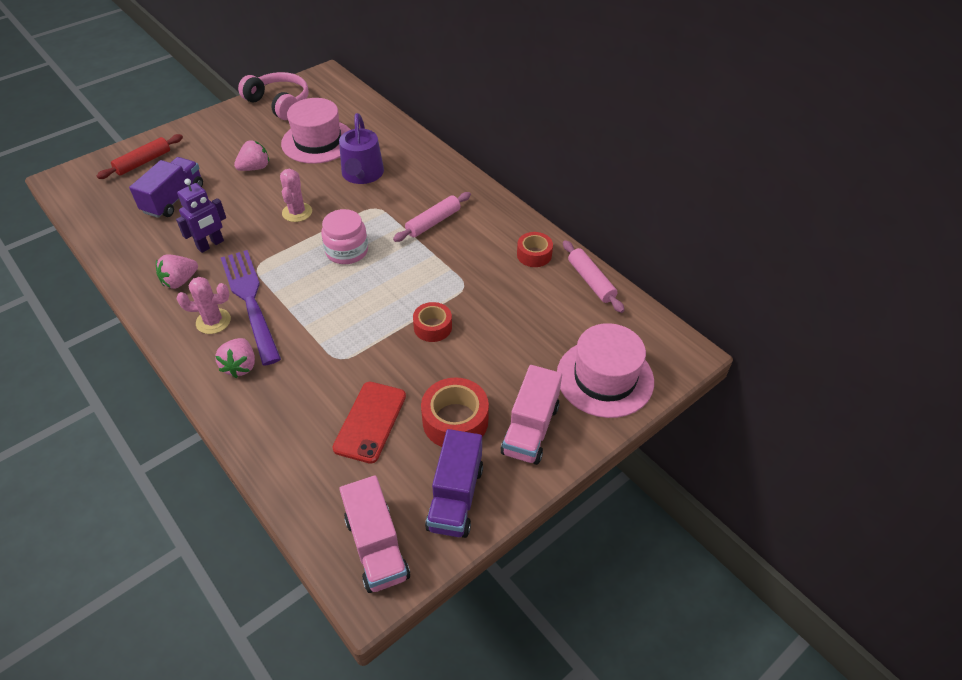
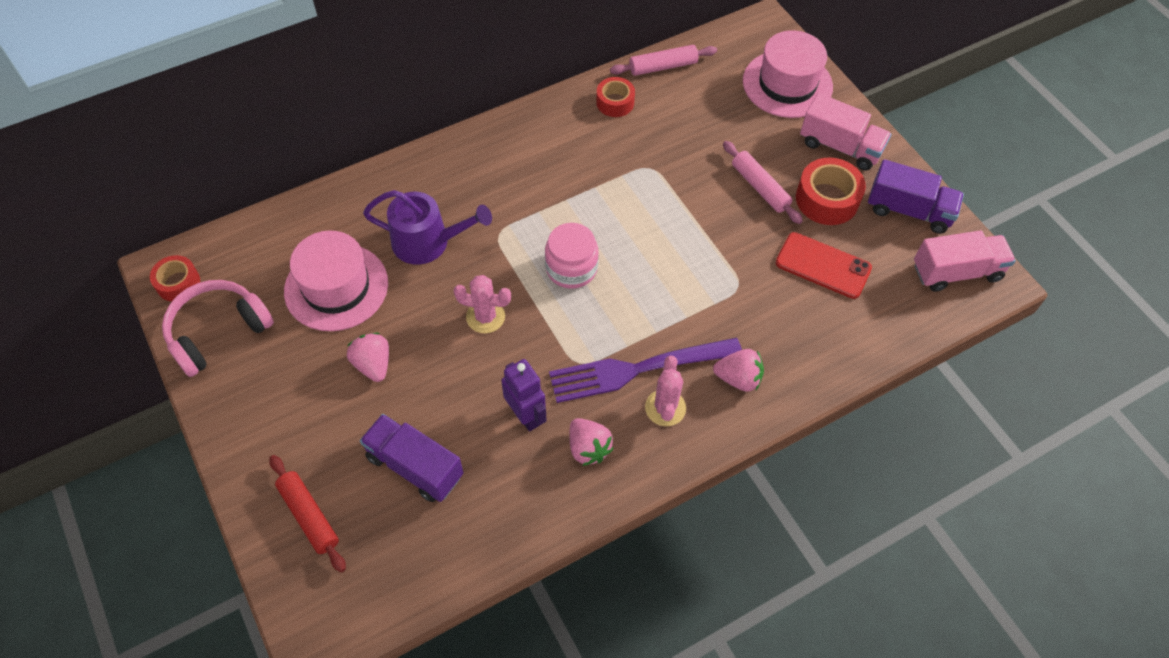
camera: 80 degrees left, 10 degrees up
(433, 222) = (540, 181): pink rolling pin -> pink rolling pin (760, 187)
(433, 327) = (706, 202): red tape -> red tape (178, 283)

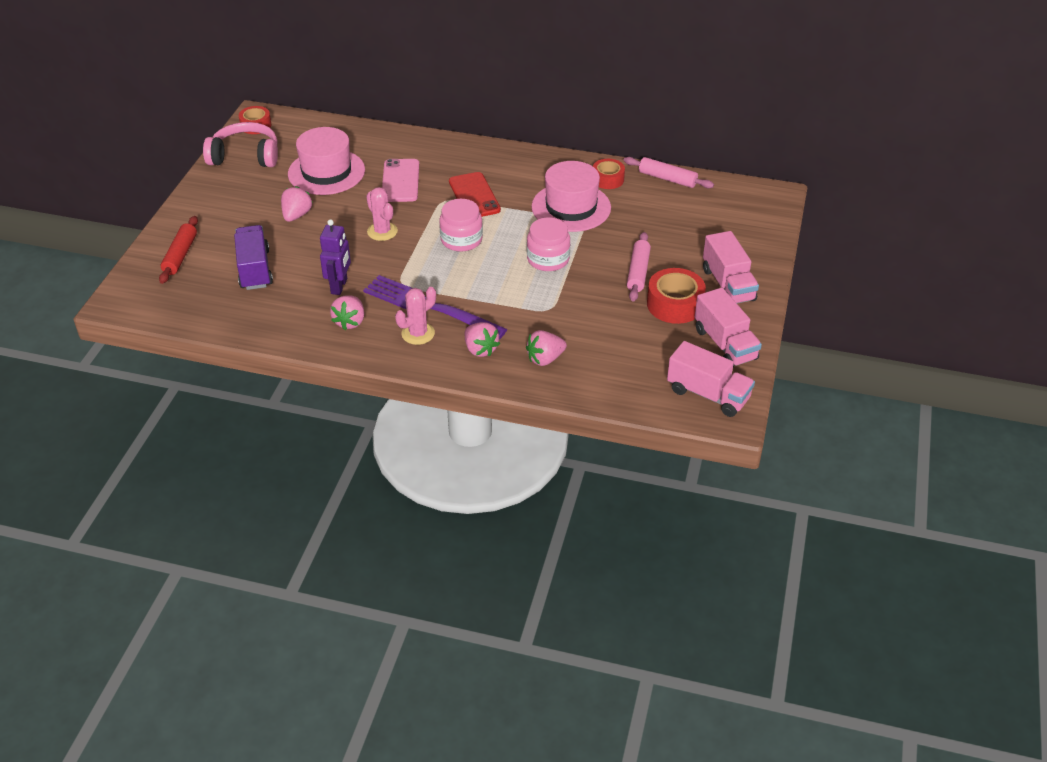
camera: 45 degrees right, 15 degrees down
(427, 242) = (400, 181): purple watering can -> pink phone
(672, 231) = (548, 259): none -> pink jar
(787, 84) = (741, 233): pink hat -> pink hat (571, 207)
(801, 342) = (545, 359): none -> pink strawberry
(823, 266) = (618, 333): red phone -> red phone (474, 196)
(909, 210) = (725, 344): purple truck -> pink truck

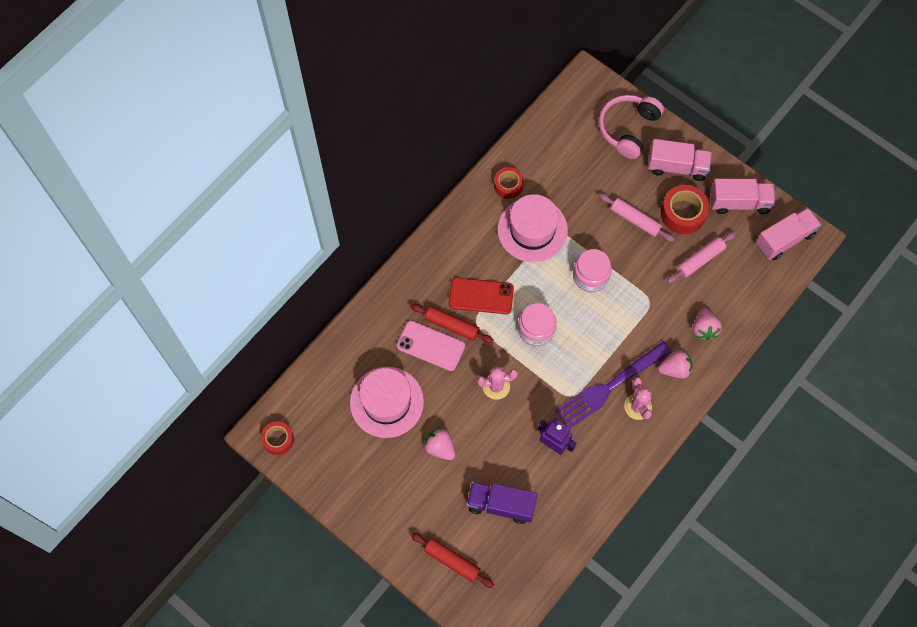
camera: 65 degrees left, 25 degrees up
(245, 156) = (326, 464): pink headphones -> pink headphones (628, 129)
(350, 322) = (602, 452): pink strawberry -> none
(430, 187) = (452, 326): none -> red rolling pin
(667, 179) = (529, 142): pink rolling pin -> pink rolling pin (700, 260)

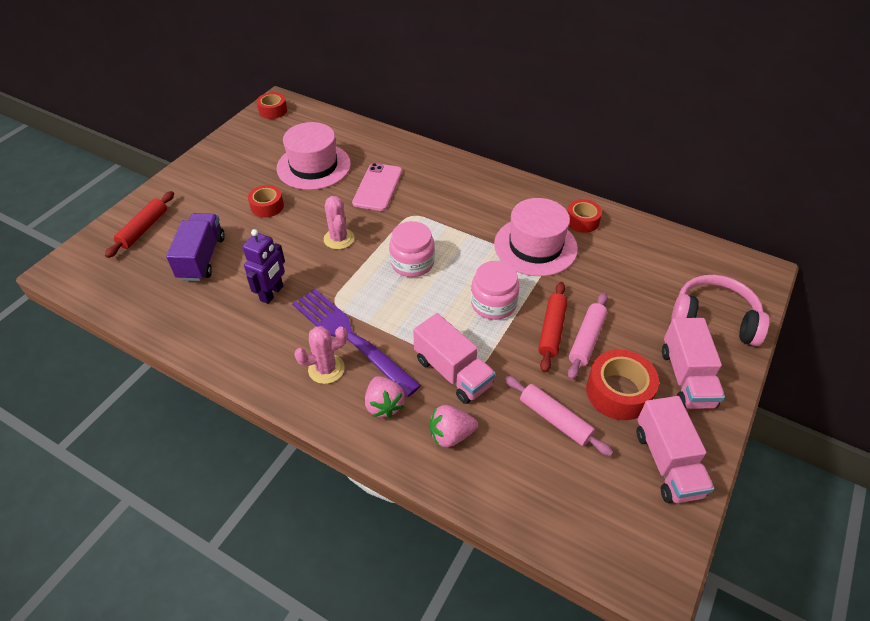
camera: 80 degrees right, 20 degrees down
(440, 447) = (267, 206): pink strawberry -> red tape
(452, 326) = (403, 199): red rolling pin -> red rolling pin (551, 330)
(481, 296) = (442, 216): red phone -> none
(784, 239) = (631, 536): pink truck -> pink truck (453, 372)

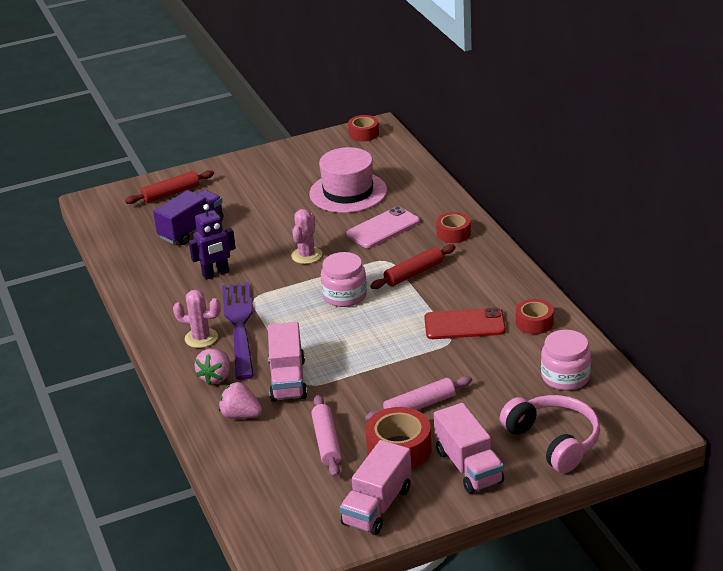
camera: 40 degrees right, 15 degrees down
(267, 206) = (277, 210): red tape -> red tape (453, 233)
(493, 303) = (375, 350): pink jar -> pink jar (565, 377)
(535, 246) = (464, 324): pink hat -> red phone
(551, 330) = (399, 388): red rolling pin -> red rolling pin (413, 273)
(686, 378) = (468, 467): pink truck -> pink truck turned 60 degrees counterclockwise

